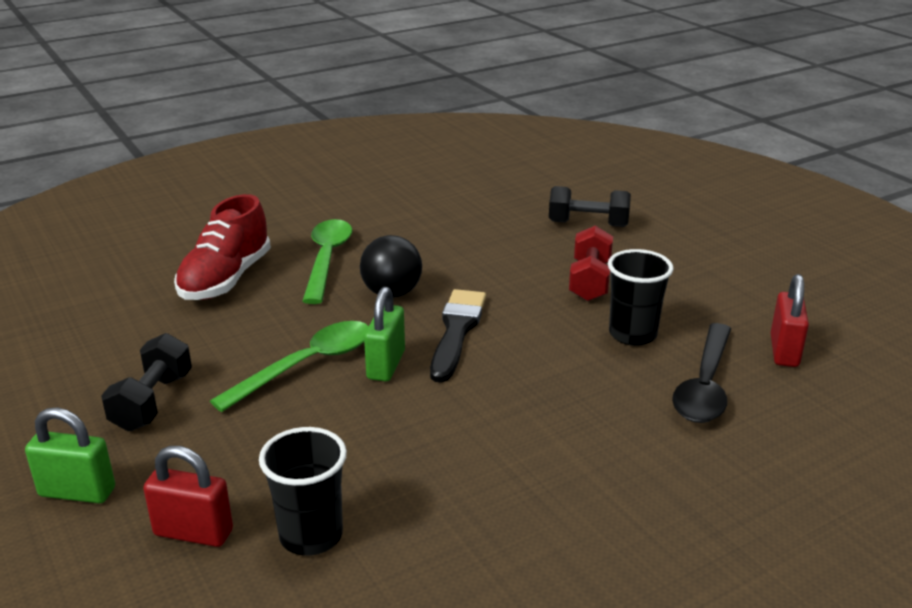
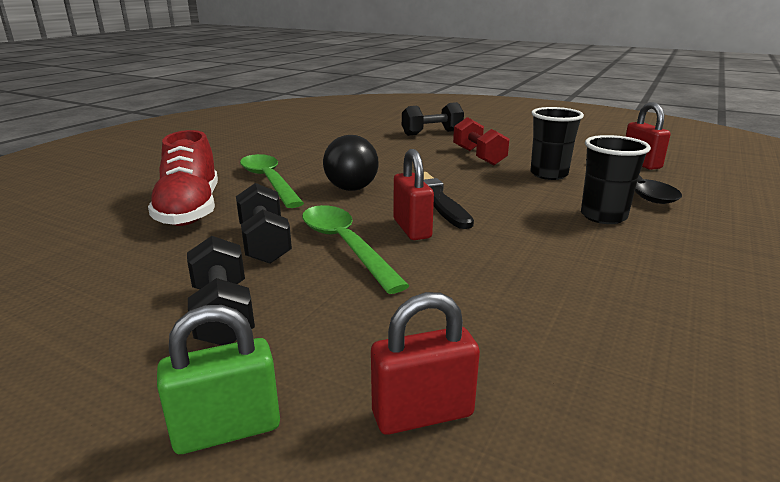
camera: 30 degrees left, 5 degrees down
(246, 340) = (264, 243): none -> black dumbbell
(306, 365) = (345, 246): green spoon -> green spoon turned 45 degrees counterclockwise
(311, 536) = (539, 368): black cup -> black cup (603, 216)
(386, 365) = (412, 229): green padlock -> red padlock

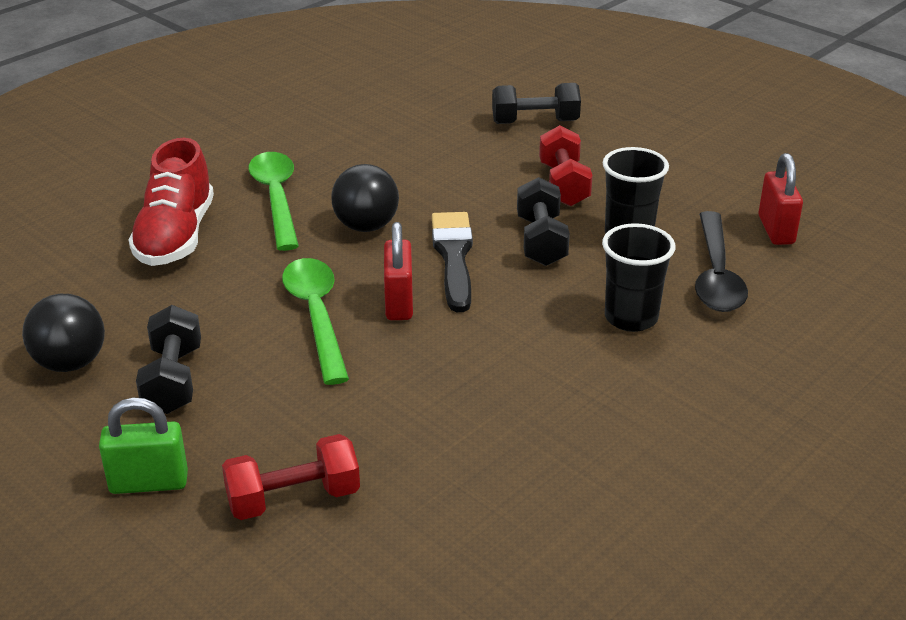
camera: 15 degrees right, 10 degrees up
(99, 315) = (70, 363): none -> black ball
(264, 243) = (237, 299): black dumbbell -> black dumbbell (541, 241)
(422, 414) = (293, 499): red padlock -> red dumbbell

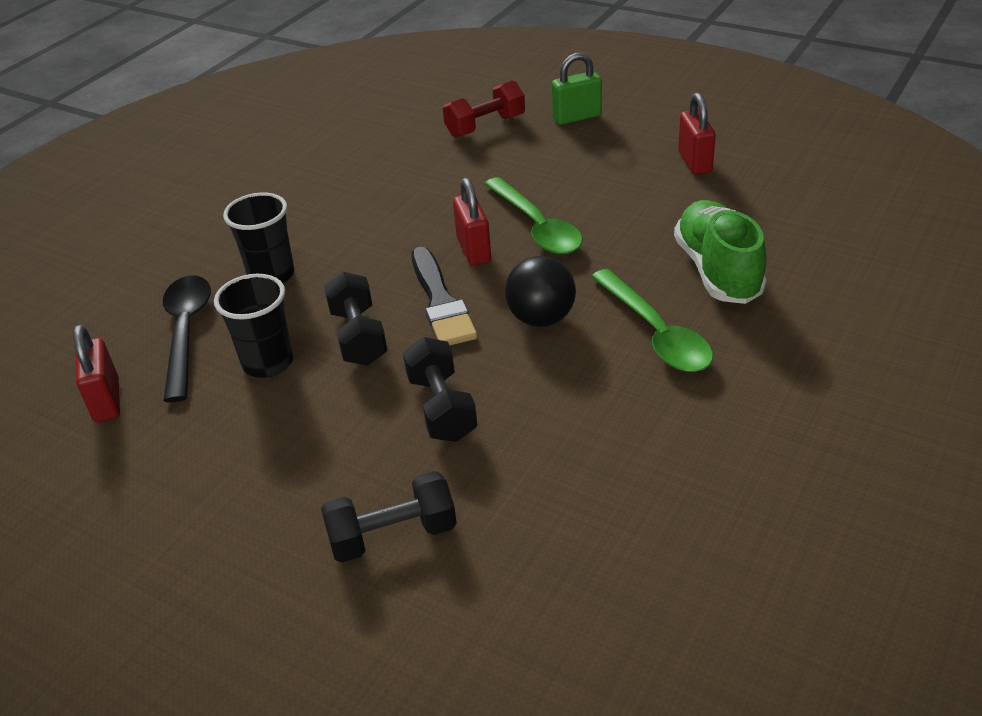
camera: 170 degrees right, 5 degrees up
(70, 363) = (694, 162): black ball -> red padlock
(173, 380) = (611, 166): black dumbbell -> black dumbbell (442, 408)
(176, 236) = (717, 271): red shoe -> green shoe
(563, 185) = (341, 420): red dumbbell -> none

